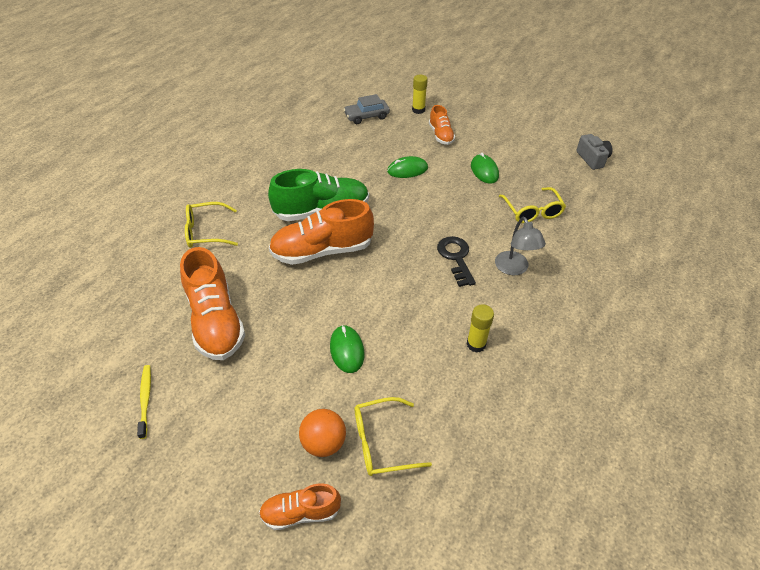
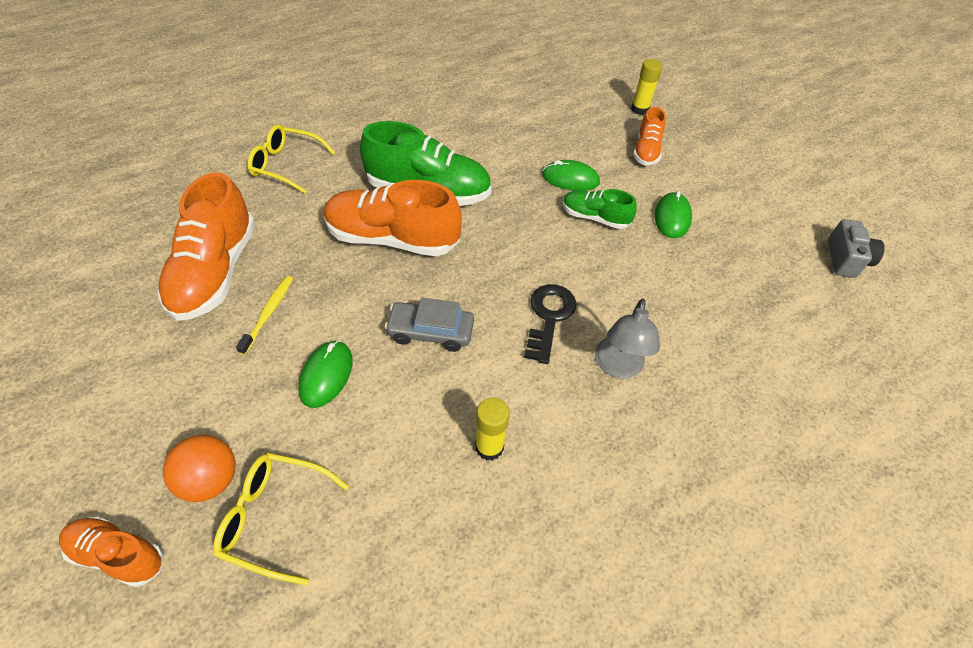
camera: 25 degrees right, 5 degrees up
(145, 400) = (79, 328): yellow toothbrush -> yellow toothbrush (268, 313)
(366, 116) = (568, 96): grey car -> grey car (430, 332)
(440, 188) = (595, 218): none -> green shoe
(532, 211) = (701, 298): yellow glasses -> none

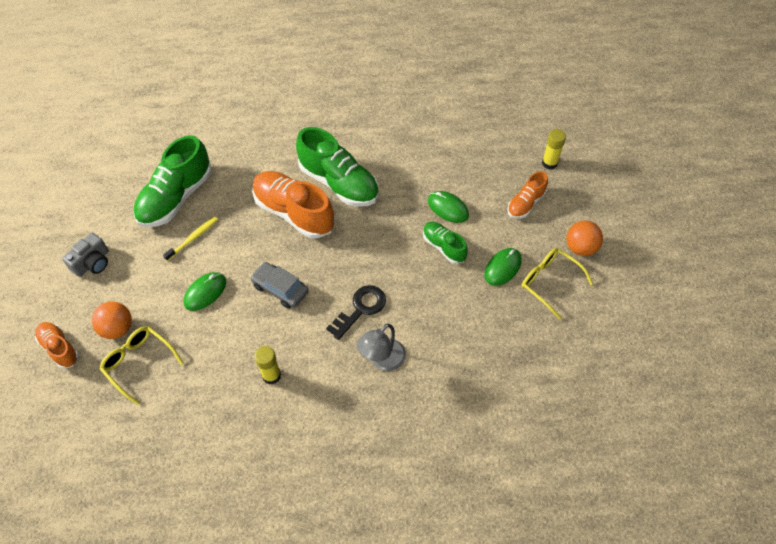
camera: 30 degrees right, 5 degrees up
(216, 272) = (176, 197): orange shoe -> green shoe
(286, 165) = (256, 129): yellow glasses -> yellow glasses (549, 282)
(730, 174) = (580, 248): none -> orange ball
(846, 259) = (614, 352): grey camera -> grey camera (92, 263)

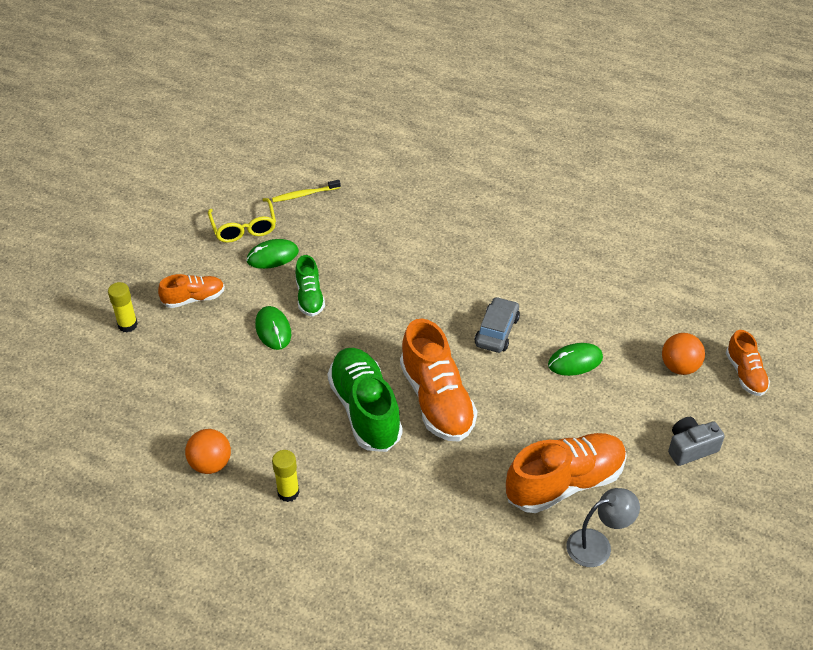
camera: 150 degrees left, 10 degrees down
(139, 363) = (666, 327): yellow glasses -> none
(176, 197) = (565, 483): green shoe -> orange shoe
(193, 238) = (565, 423): yellow toothbrush -> yellow toothbrush (305, 194)
(271, 375) = (544, 266): yellow glue stick -> yellow glue stick (288, 492)
(280, 289) = (496, 331): grey car -> grey car turned 135 degrees counterclockwise
(361, 309) = (430, 281): black key -> none
(382, 360) = (439, 236): grey lamp -> grey lamp (597, 545)
(580, 248) = (187, 240): orange ball -> orange ball (210, 464)

